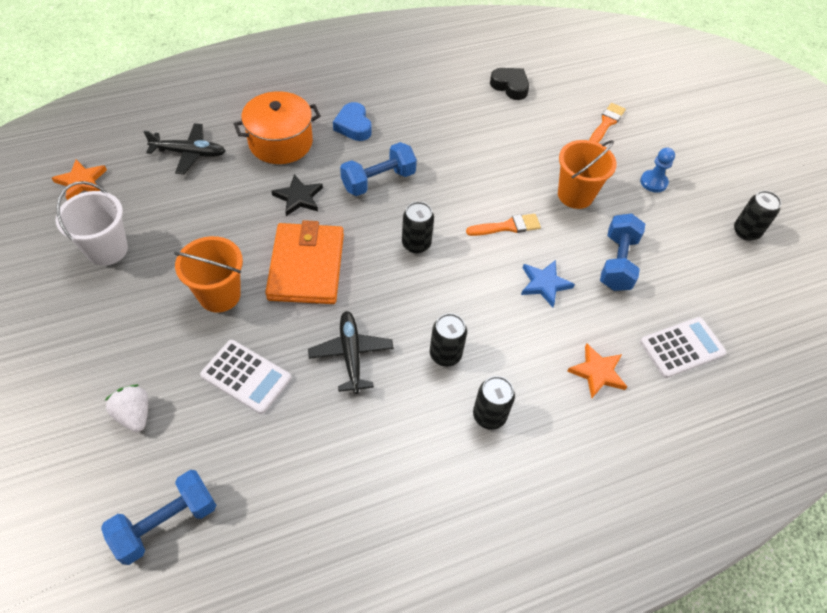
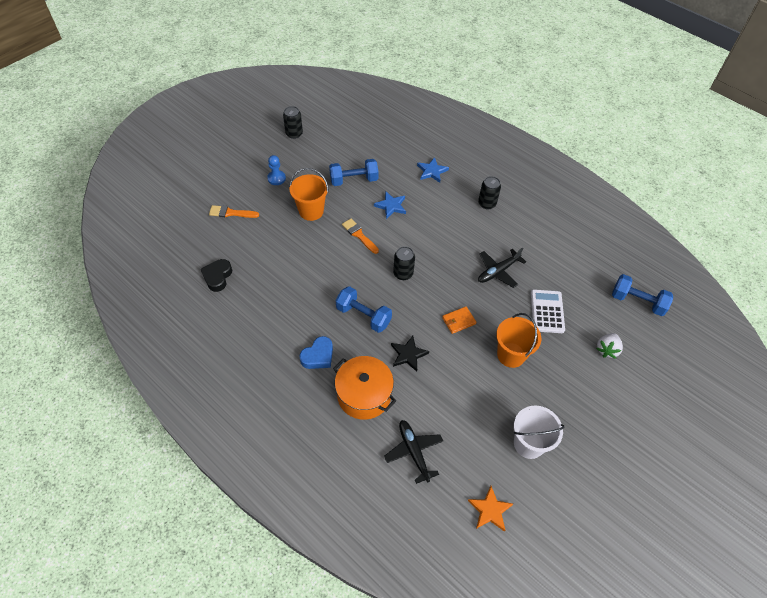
camera: 115 degrees left, 0 degrees up
(306, 266) = (458, 321): orange wallet -> orange wallet, size x0.46
(445, 354) = (467, 232): black can -> none
(597, 372) = (432, 171): orange star -> blue star
(682, 347) = (393, 145): white calculator -> none

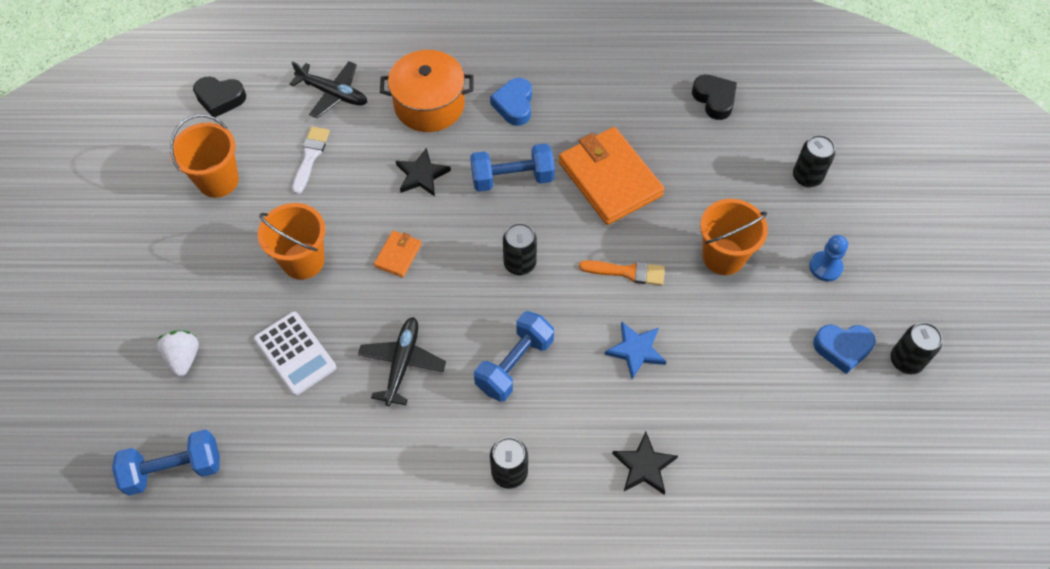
camera: 140 degrees right, 5 degrees up
(231, 213) = (807, 177): orange brush -> black can
(311, 152) = (842, 348): none -> blue heart
(317, 279) = (610, 178): none -> orange wallet
(354, 180) = (730, 351): blue dumbbell -> blue dumbbell (514, 364)
(432, 171) = (644, 466): blue star -> black star
(461, 416) = (310, 156): none -> white brush
(490, 510) = (220, 99): orange star -> black heart
(529, 444) = (218, 180): white bucket -> orange bucket

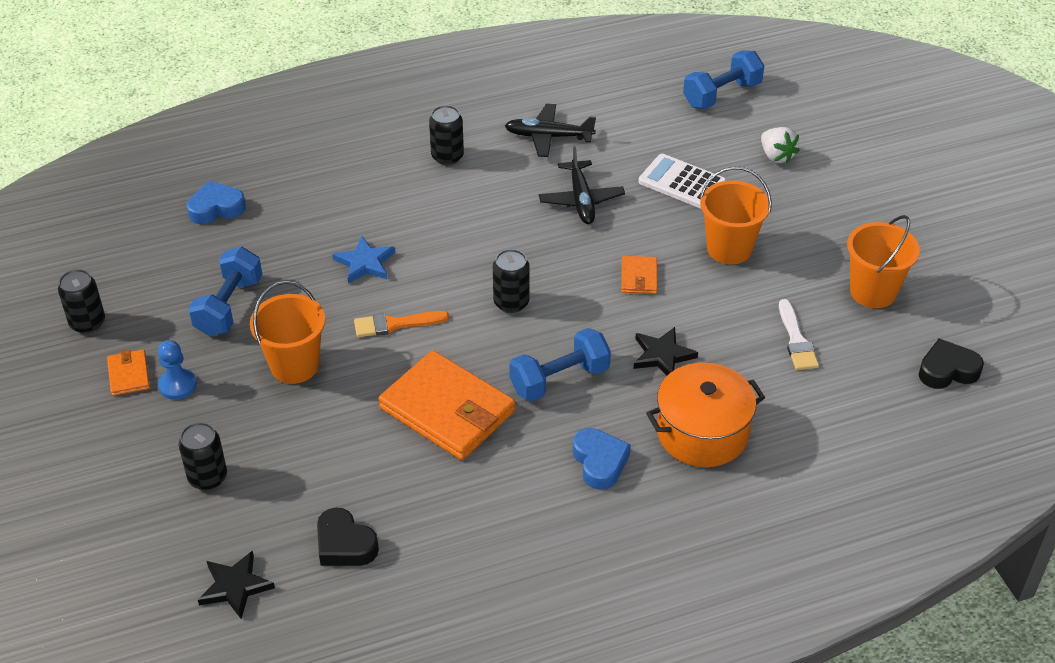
camera: 160 degrees right, 15 degrees down
(333, 93) = (825, 413): black plane -> black plane (549, 136)
(514, 364) = (477, 224): blue dumbbell -> blue dumbbell (229, 306)
(644, 466) = (332, 187): black star -> black star (235, 586)
(842, 348) = (155, 316): blue heart -> blue heart (216, 208)
(867, 291) = (129, 374): none -> orange wallet

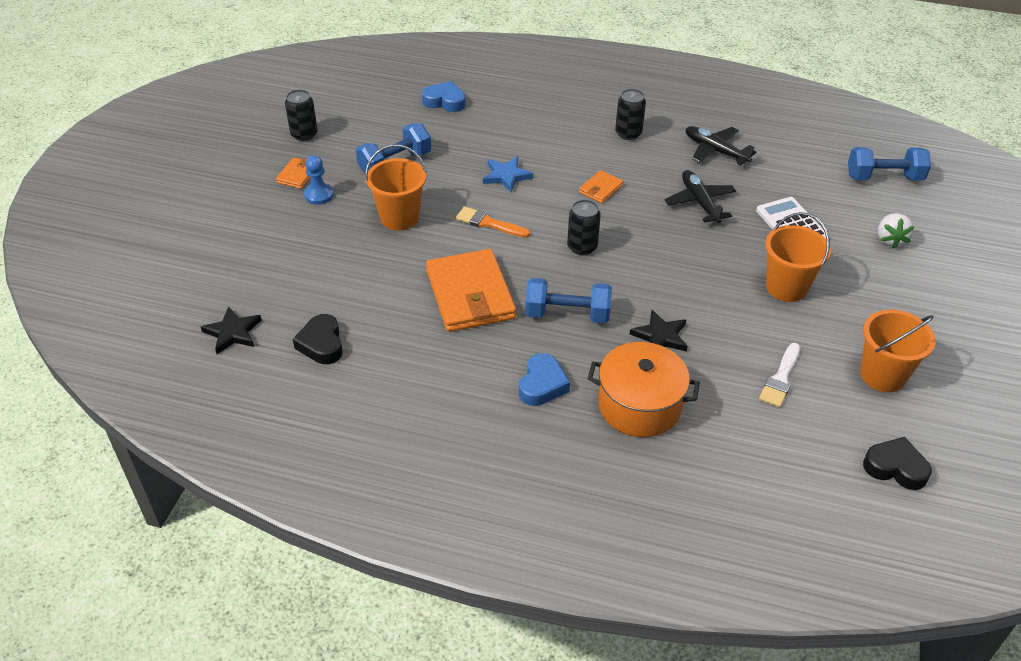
camera: 35 degrees right, 0 degrees up
(207, 477) = (282, 258): black can -> none
(581, 199) = (700, 202): black plane -> black plane turned 135 degrees clockwise
(639, 277) = (694, 274): orange wallet -> orange wallet (600, 189)

